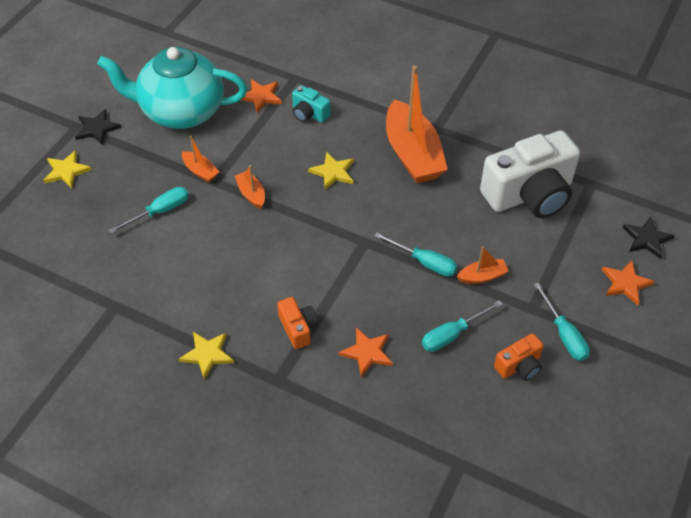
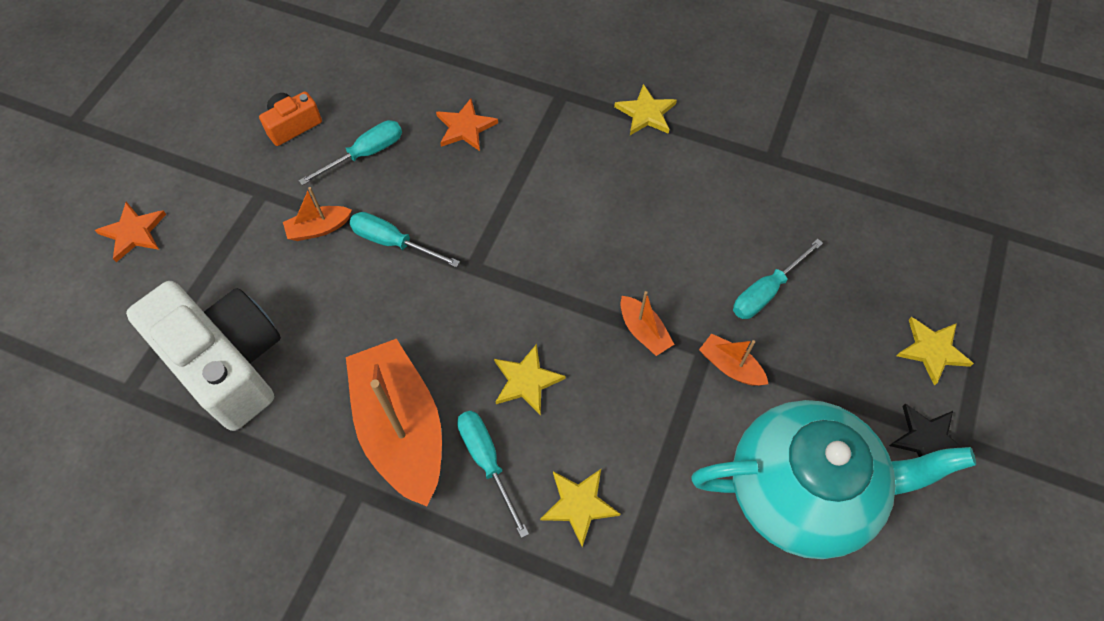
camera: 175 degrees right, 10 degrees up
(261, 96) = (671, 541): orange star -> none
(298, 328) = (547, 148): orange camera -> none
(309, 114) = (579, 505): turquoise camera -> yellow star
(529, 194) = (227, 363): white camera -> white camera turned 75 degrees clockwise
(564, 334) = (232, 163): turquoise screwdriver -> turquoise screwdriver (487, 461)
(646, 239) = (79, 300): black star -> none

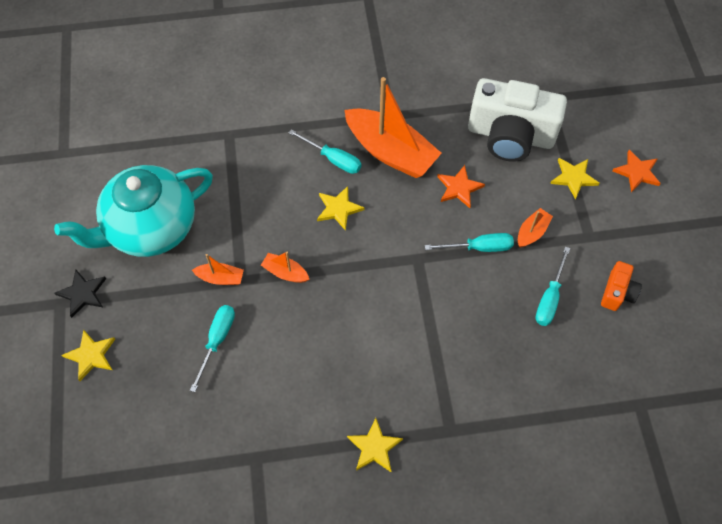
camera: 150 degrees right, 0 degrees up
(465, 127) = (499, 357): orange star -> orange star (459, 188)
(579, 505) = (271, 163): yellow star -> yellow star (573, 178)

